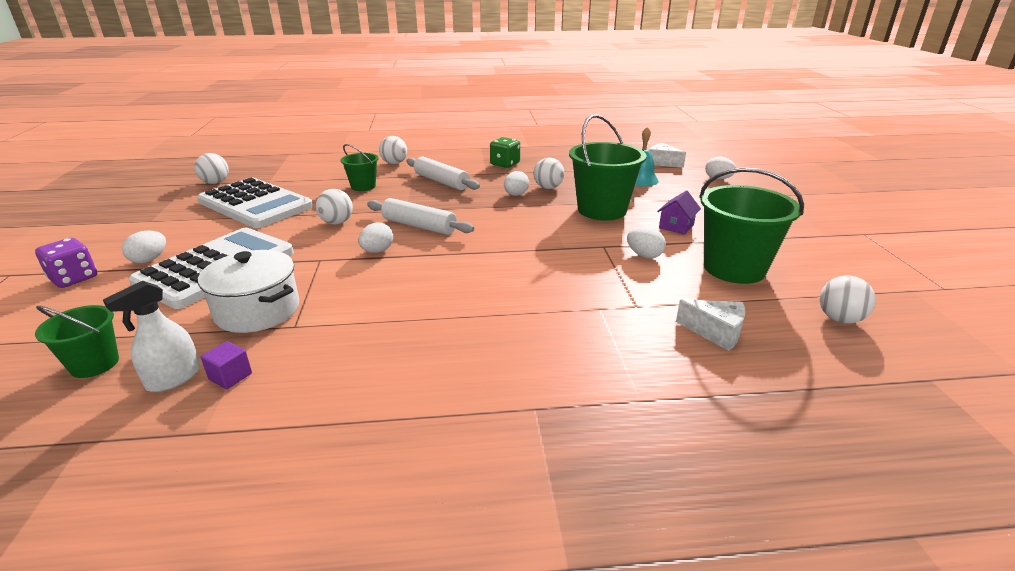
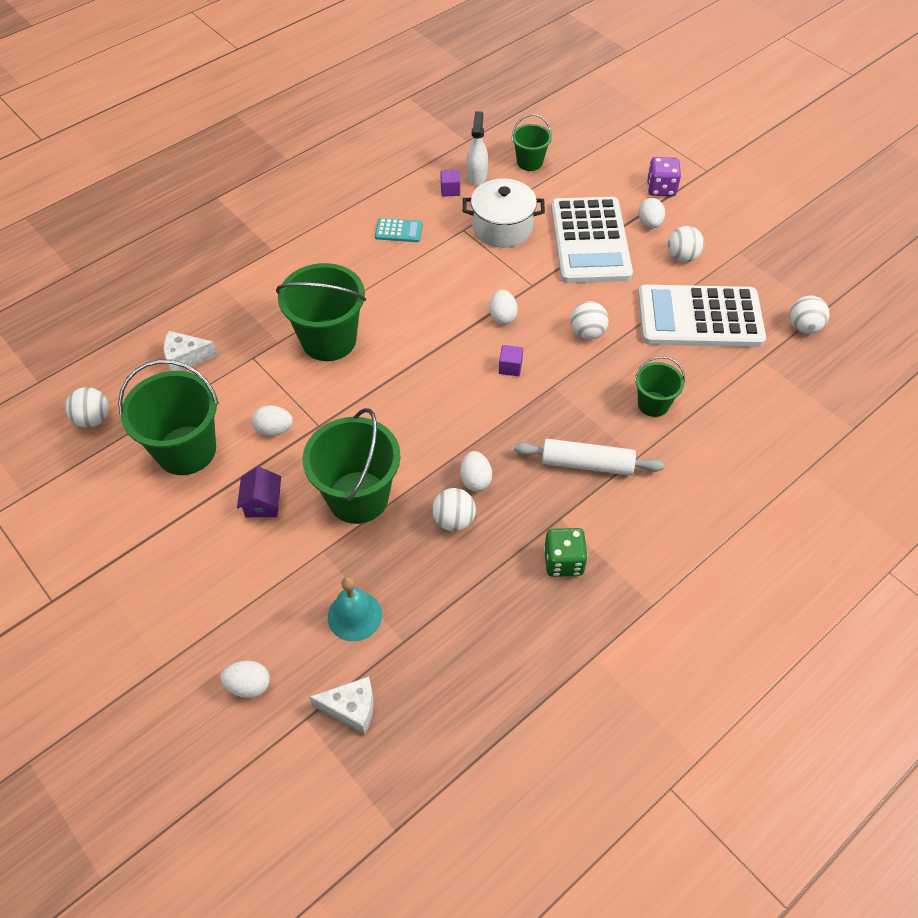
camera: 145 degrees right, 25 degrees up
(358, 356) = (398, 231): none -> turquoise calculator
(394, 163) = (697, 479): white ball -> white ball (682, 257)
(419, 226) = (510, 367): white rolling pin -> purple cube
(546, 291) = (329, 340): none -> green bucket

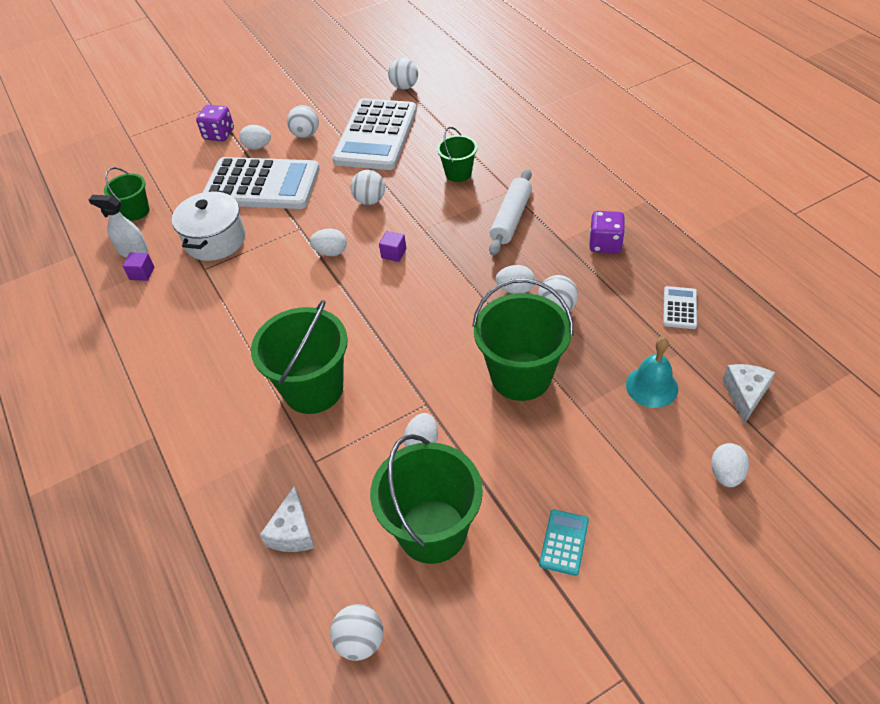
camera: 75 degrees left, 5 degrees down
(263, 503) = (516, 457): purple house -> none
(398, 231) = (180, 319): turquoise calculator -> turquoise calculator (564, 542)
(471, 643) = (680, 308): none -> white calculator
(563, 561) = (605, 244): green dice -> purple dice

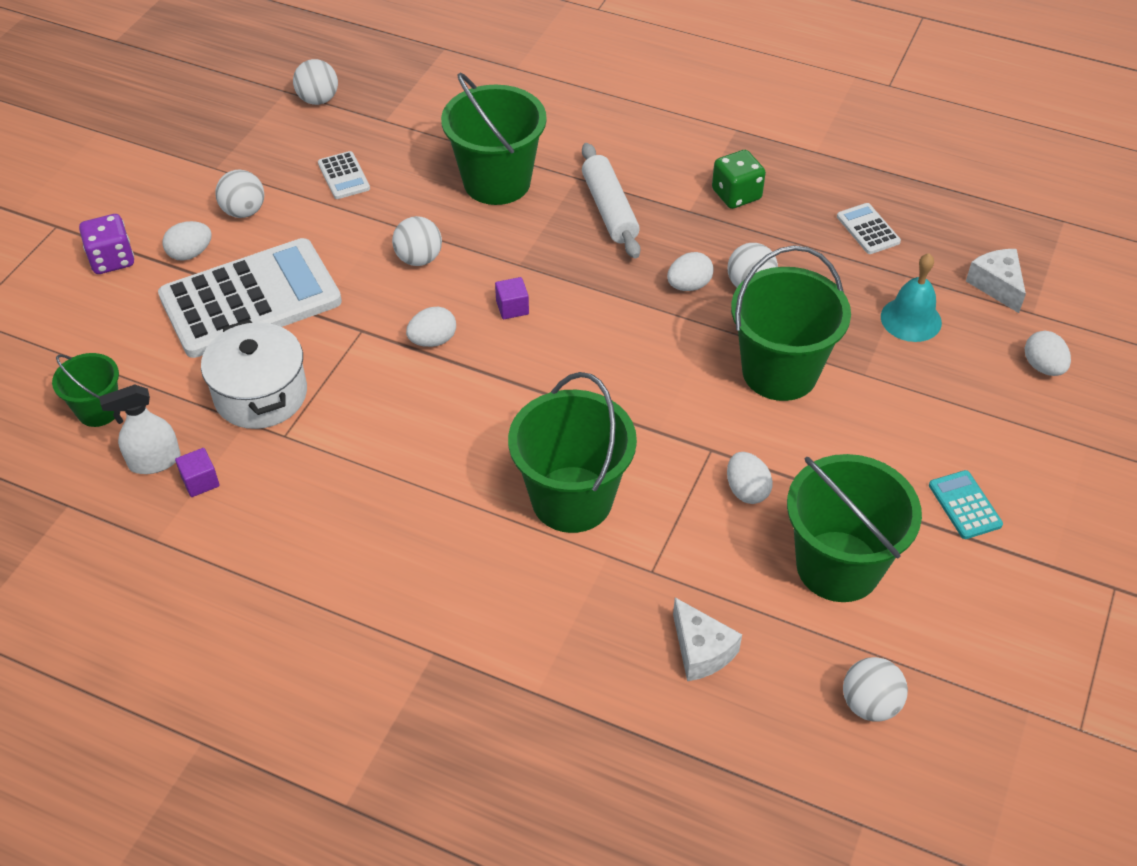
camera: 40 degrees left, 0 degrees up
(376, 135) = (343, 176): white calculator -> white calculator, size x0.40
(458, 173) = (497, 182): green bucket -> green bucket, size x1.83
(605, 244) = (736, 195): purple dice -> green dice

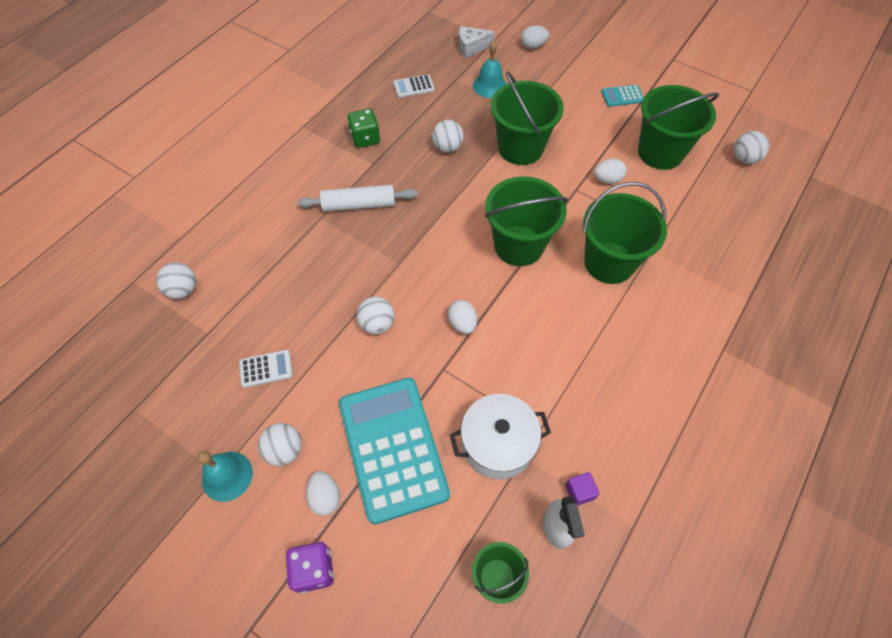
camera: 80 degrees left, 10 degrees up
(212, 175) = (227, 476): none -> turquoise bell
(251, 299) = (393, 448): white calculator -> turquoise calculator
(318, 99) = (158, 382): white ball -> white ball (183, 290)
(497, 182) = (309, 265): green bucket -> green bucket (519, 245)
(512, 308) = (440, 272): purple cube -> none
(689, 285) = (441, 176): white egg -> none
(701, 650) = (716, 219): white cheese -> none

